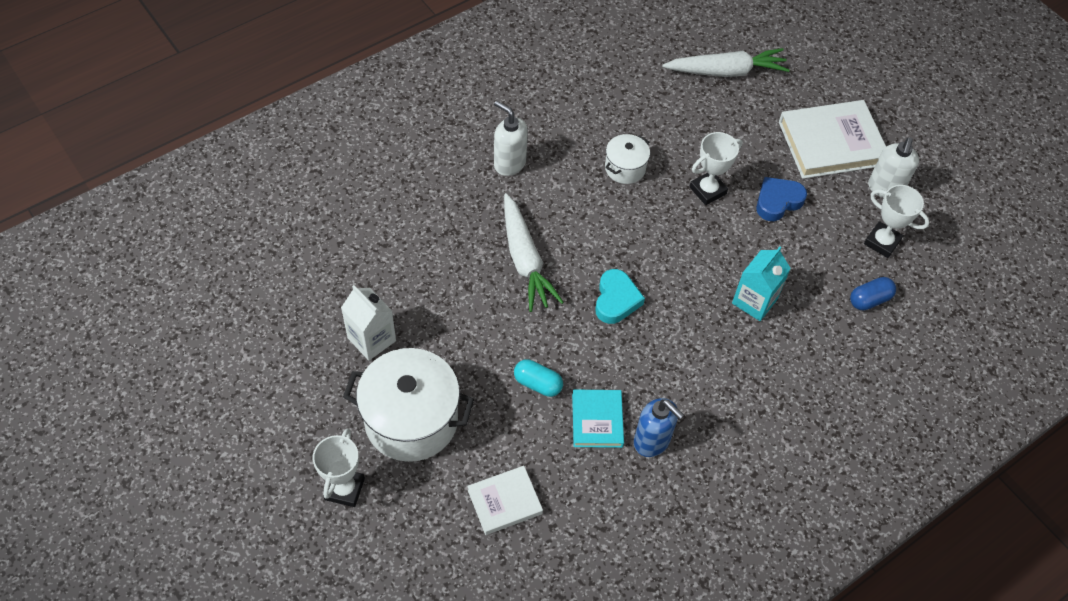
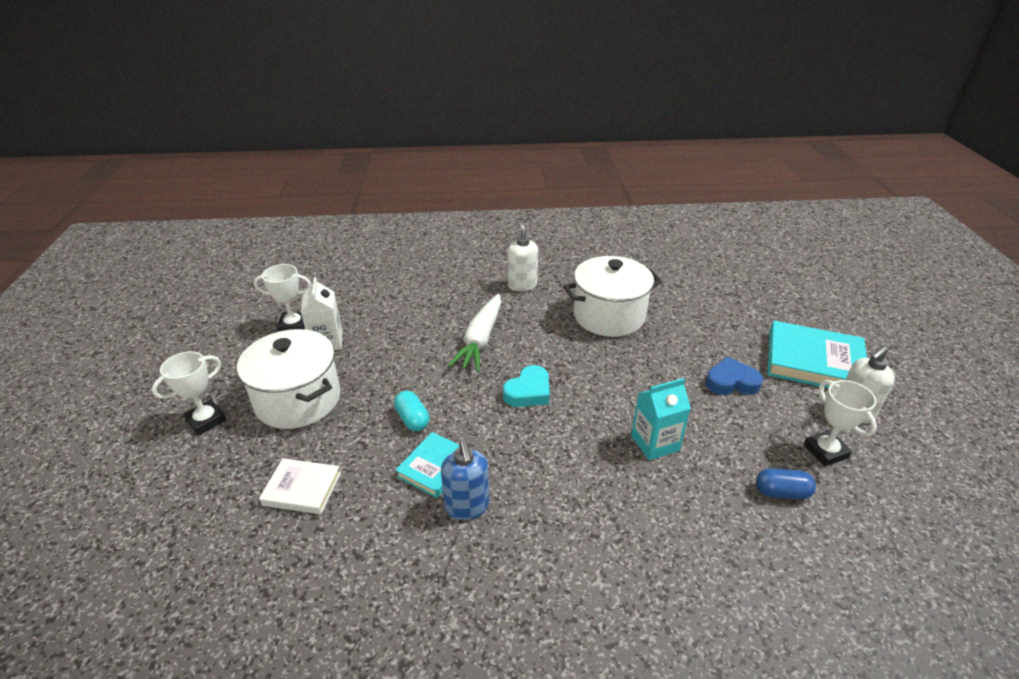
camera: 35 degrees right, 20 degrees down
(625, 168) = (609, 316): white pot -> white pot, size x1.96
(707, 190) = (669, 352): white trophy -> white trophy (293, 325)
(726, 71) = (742, 289): white carrot -> none
(831, 143) = (814, 362): white book -> turquoise book

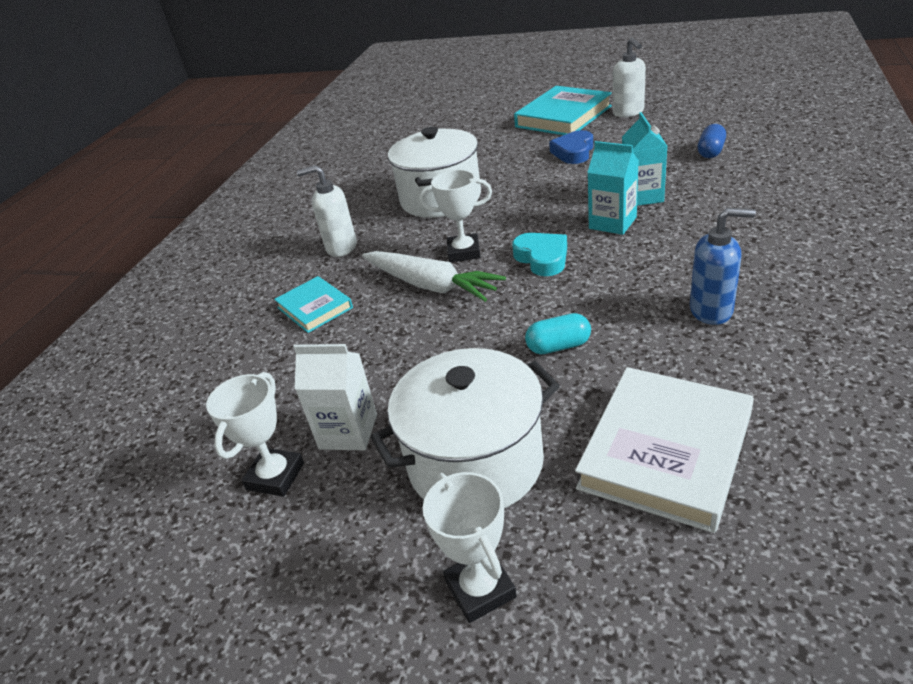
camera: 65 degrees left, 0 degrees up
(302, 489) = (665, 451): white book -> white book, size x1.76
(434, 467) = (647, 331): turquoise book -> turquoise book (314, 308)
(597, 427) = (612, 223): none -> turquoise carton
(825, 451) = (669, 129): white trophy -> white trophy (464, 252)

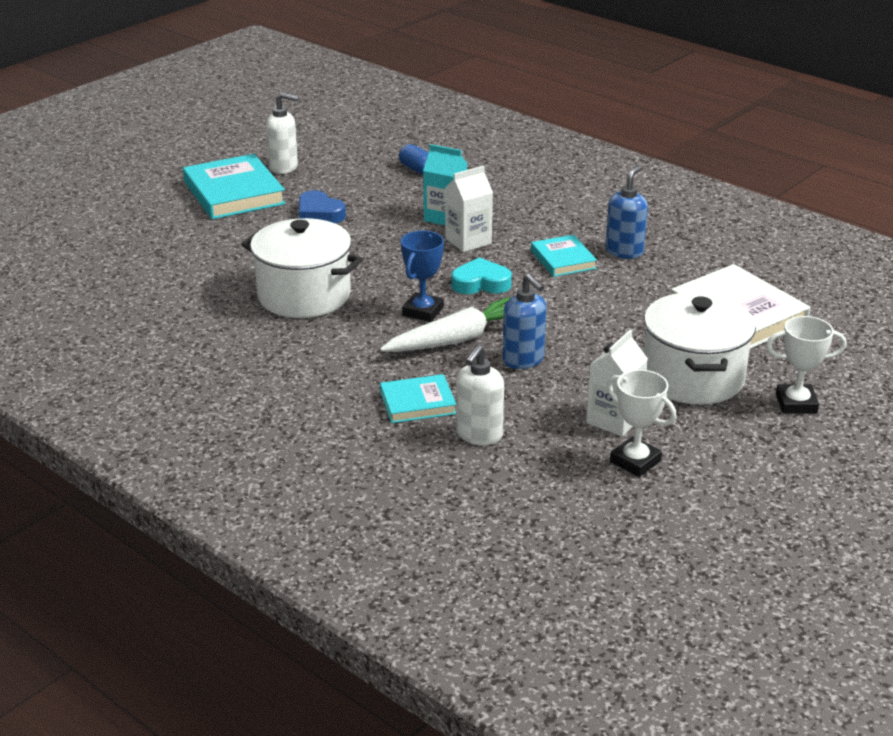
camera: 70 degrees left, 5 degrees down
(341, 247) = (322, 368): white soap dispenser -> white soap dispenser (479, 435)
(423, 333) = (523, 360): none -> blue soap dispenser
(464, 252) = (423, 311): white trophy -> blue trophy
(558, 346) = (603, 313): turquoise capsule -> none
(612, 223) = (468, 241): turquoise carton -> white carton
(642, 282) = (563, 259): none -> turquoise book

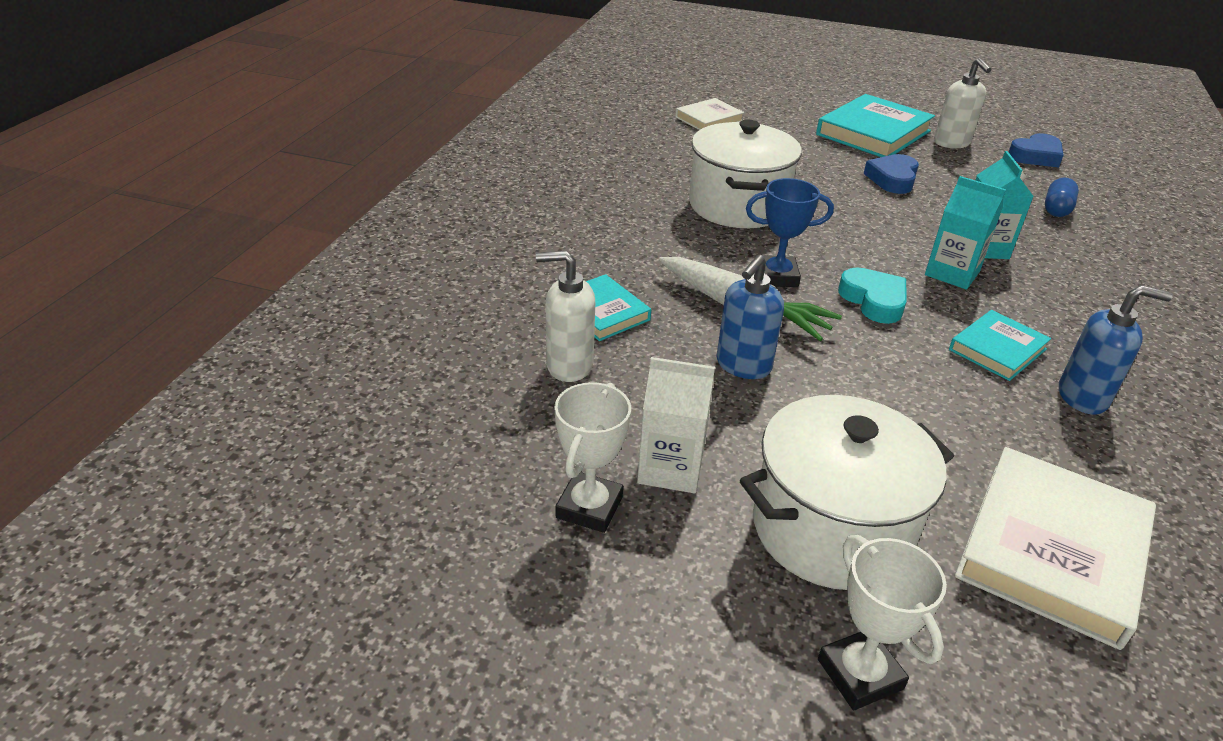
camera: 65 degrees right, 5 degrees up
(128, 261) = (709, 119): none -> white book
(335, 144) = (1035, 156): none -> blue heart
(468, 241) = (952, 273): white carton -> turquoise carton

